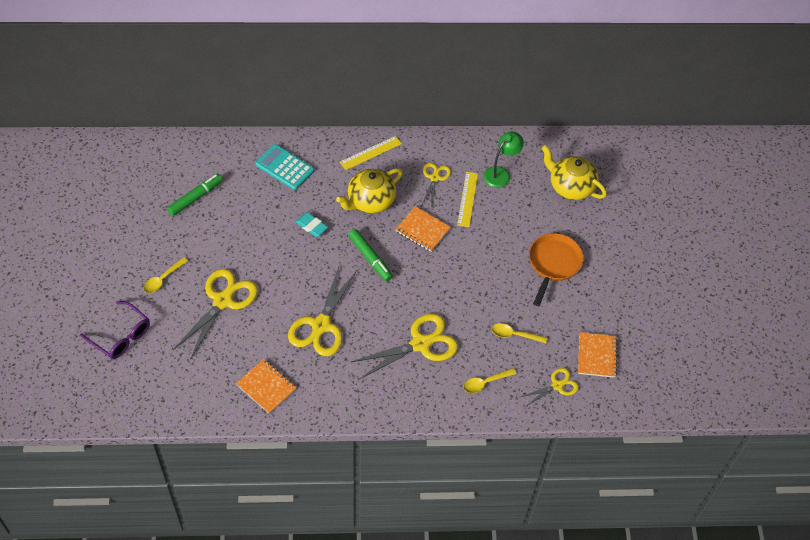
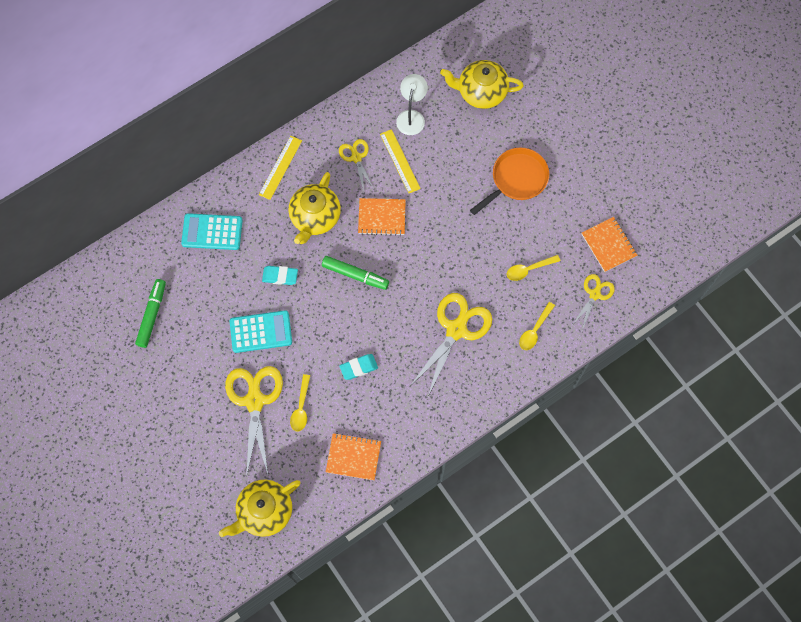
camera: 30 degrees left, 15 degrees up
(121, 336) = (188, 494): purple glasses -> none
(163, 279) = (184, 415): yellow spoon -> yellow spoon (301, 407)
(167, 383) = (264, 511): none -> yellow teapot
(266, 255) = (261, 331): none -> turquoise calculator
(321, 325) = (358, 367): yellow scissors -> turquoise eraser
(501, 173) = (411, 116): green lamp -> white lamp
(553, 264) = (516, 180): orange pan -> orange pan turned 60 degrees clockwise

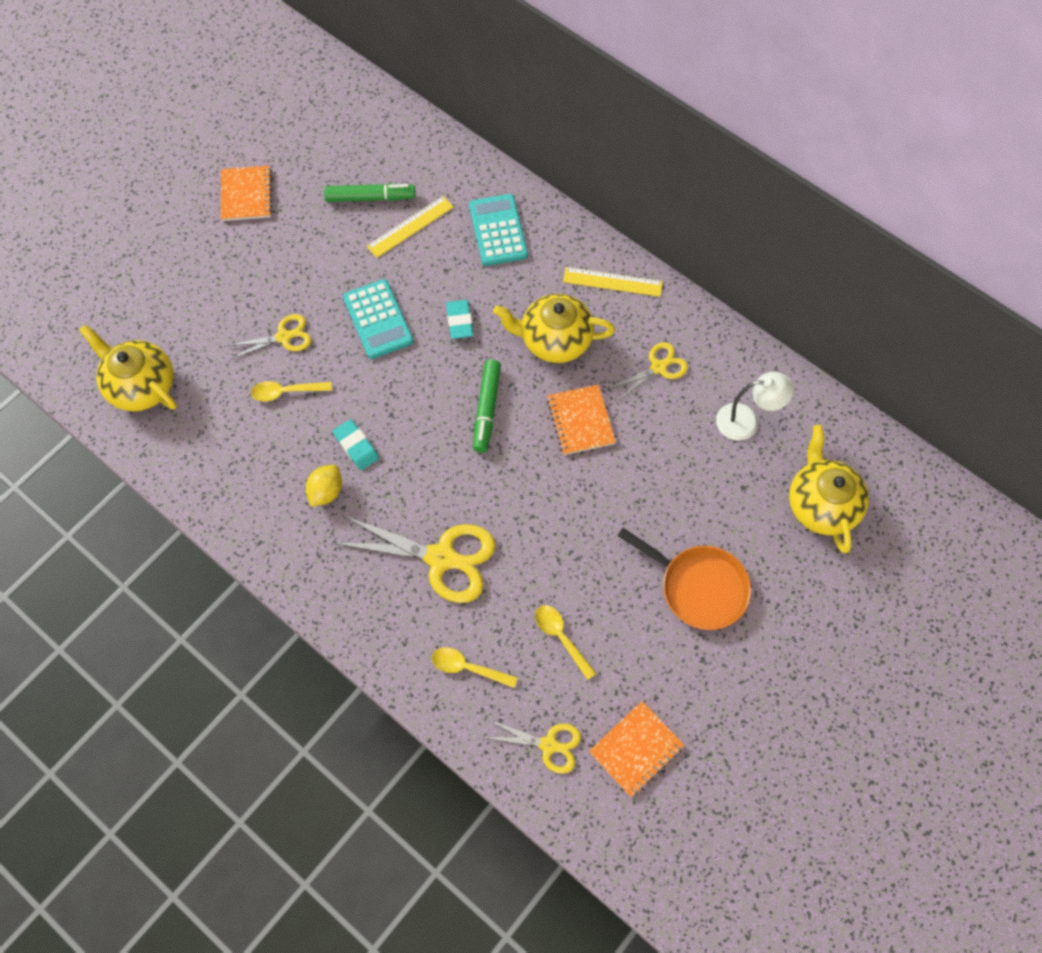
camera: 75 degrees right, 5 degrees down
(254, 401) = (283, 337): yellow scissors -> yellow scissors, size x0.56
(353, 457) = (231, 471): orange notebook -> orange notebook (247, 195)
(387, 394) = (326, 491): none -> yellow lemon
(400, 161) = (672, 423): yellow ruler -> yellow ruler (410, 227)

